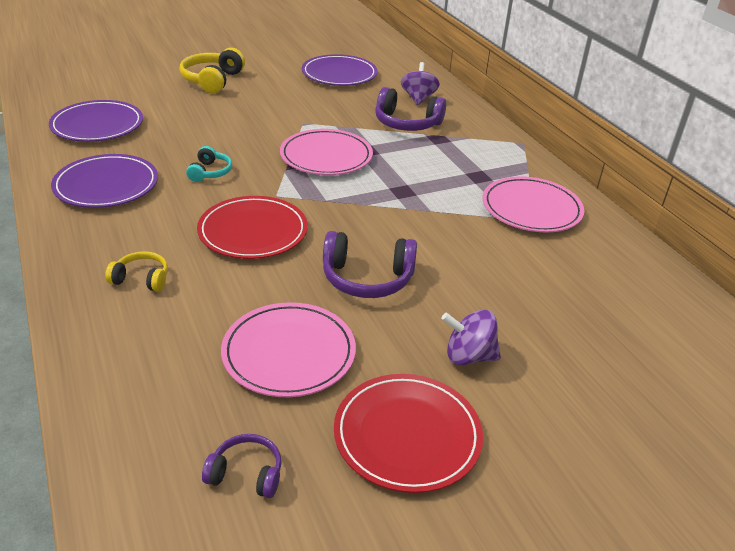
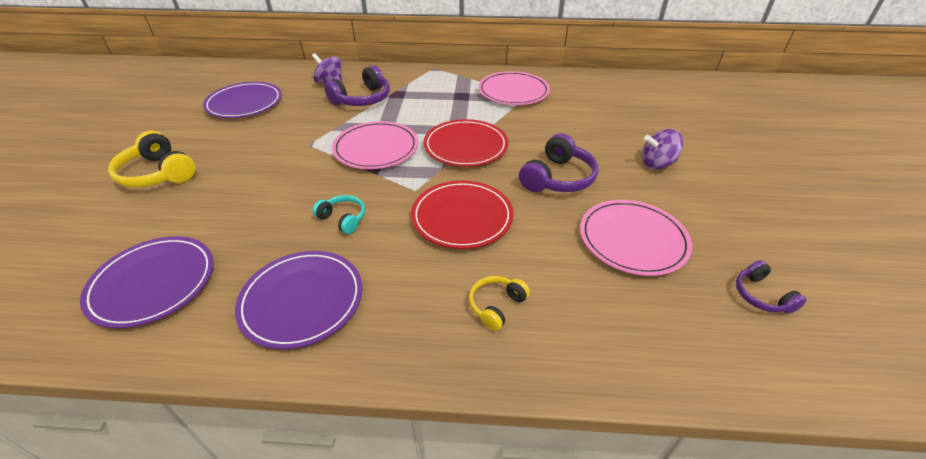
camera: 60 degrees left, 5 degrees up
(246, 474) = (761, 296): purple headphones -> purple headphones turned 60 degrees counterclockwise
(407, 435) = (727, 210): red plate -> red plate (465, 146)
(468, 356) = (657, 164): purple spinning top -> purple spinning top turned 45 degrees clockwise

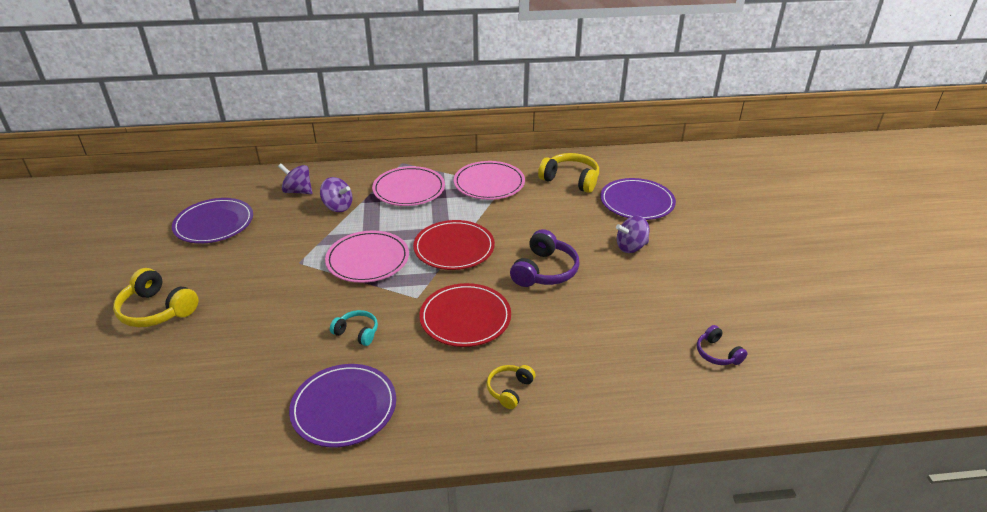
camera: 10 degrees left, 5 degrees down
(153, 283) = (203, 412): purple plate -> purple plate (637, 202)
(362, 99) = (338, 207): purple headphones -> purple spinning top
(597, 95) = (571, 180): none -> yellow headphones
(632, 240) = (615, 320): pink plate -> pink plate (409, 189)

